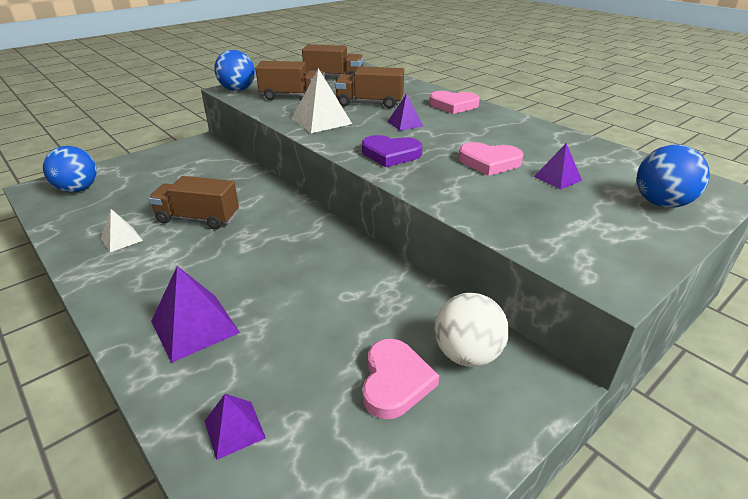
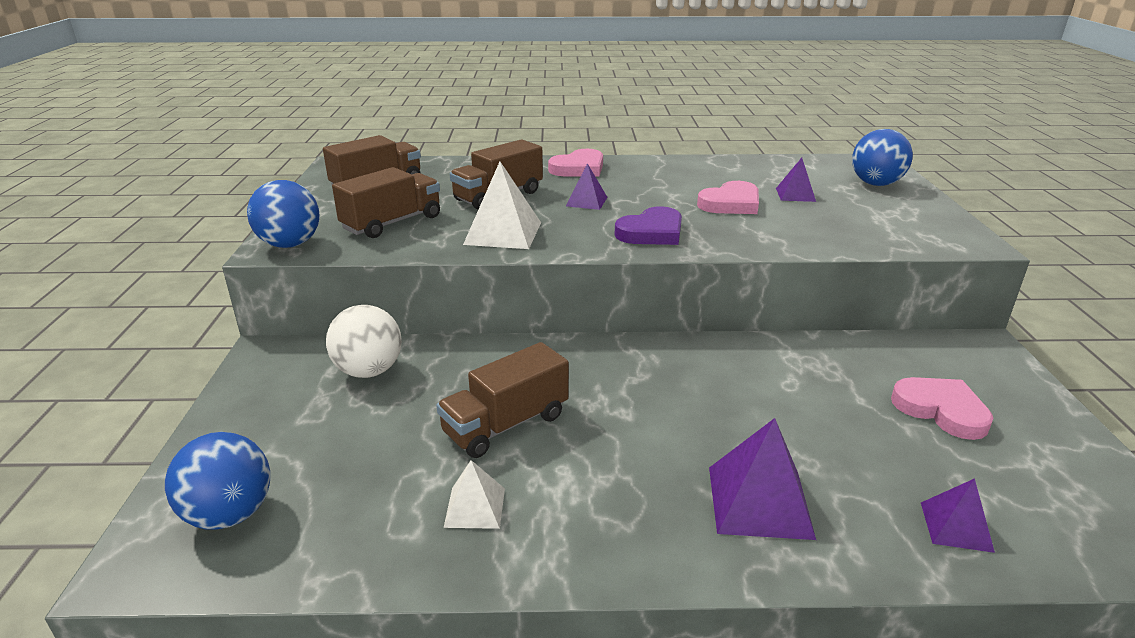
camera: 50 degrees left, 5 degrees down
(467, 354) = (927, 362): white ball -> white ball (369, 371)

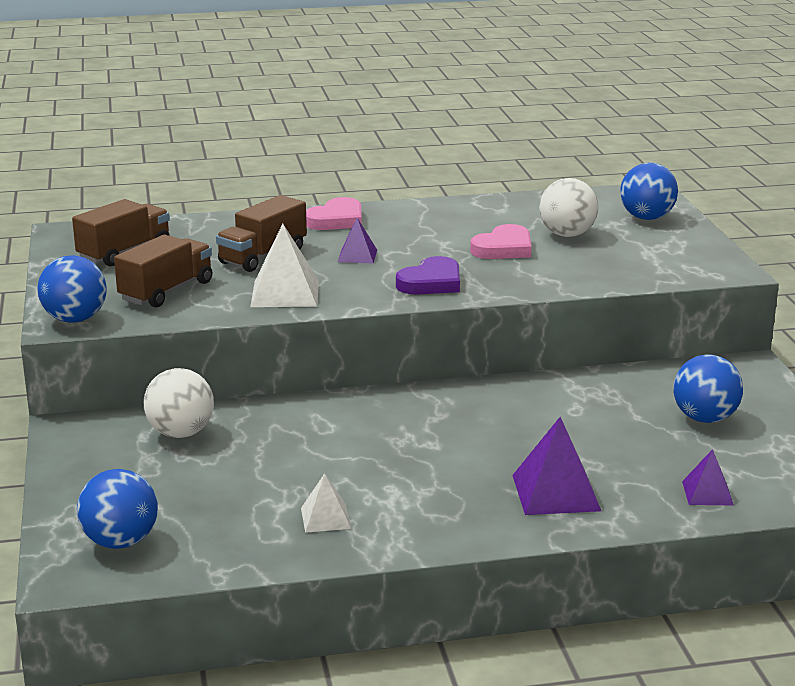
camera: 10 degrees left, 5 degrees down
(506, 424) = (329, 462): brown truck -> none
(795, 194) = (567, 234): purple pyramid -> white ball
(941, 410) = (704, 418): pink heart -> blue ball

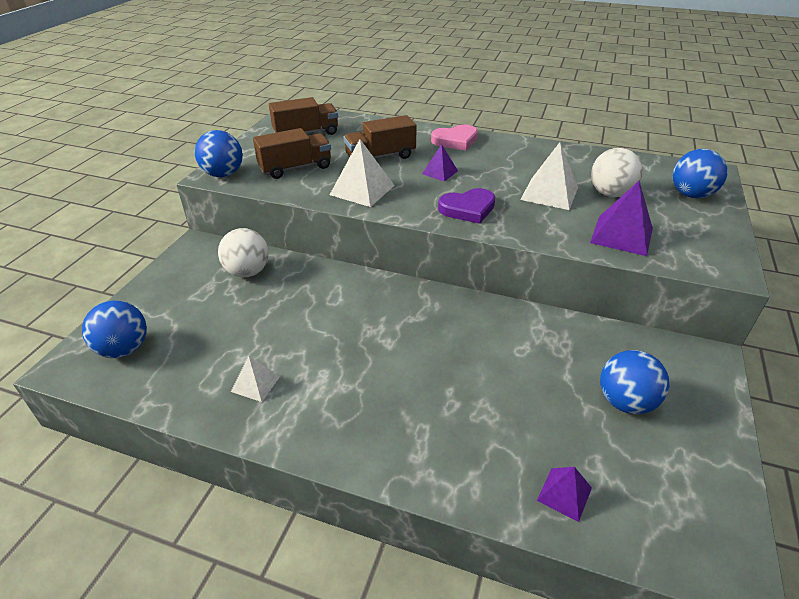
camera: 30 degrees right, 15 degrees up
(504, 248) = (549, 193): pink heart -> white pyramid
(555, 492) = (435, 432): purple pyramid -> purple pyramid (621, 235)

